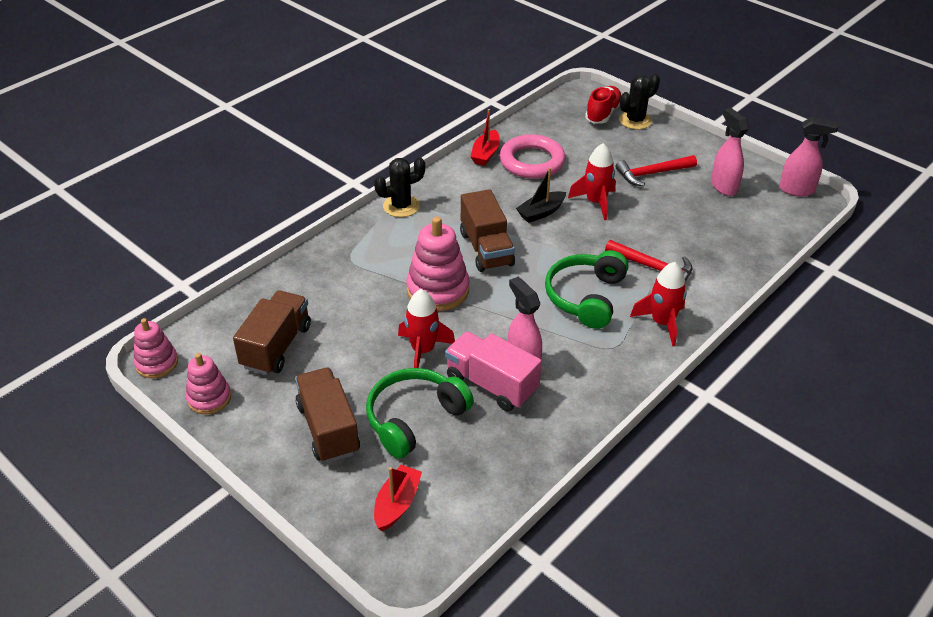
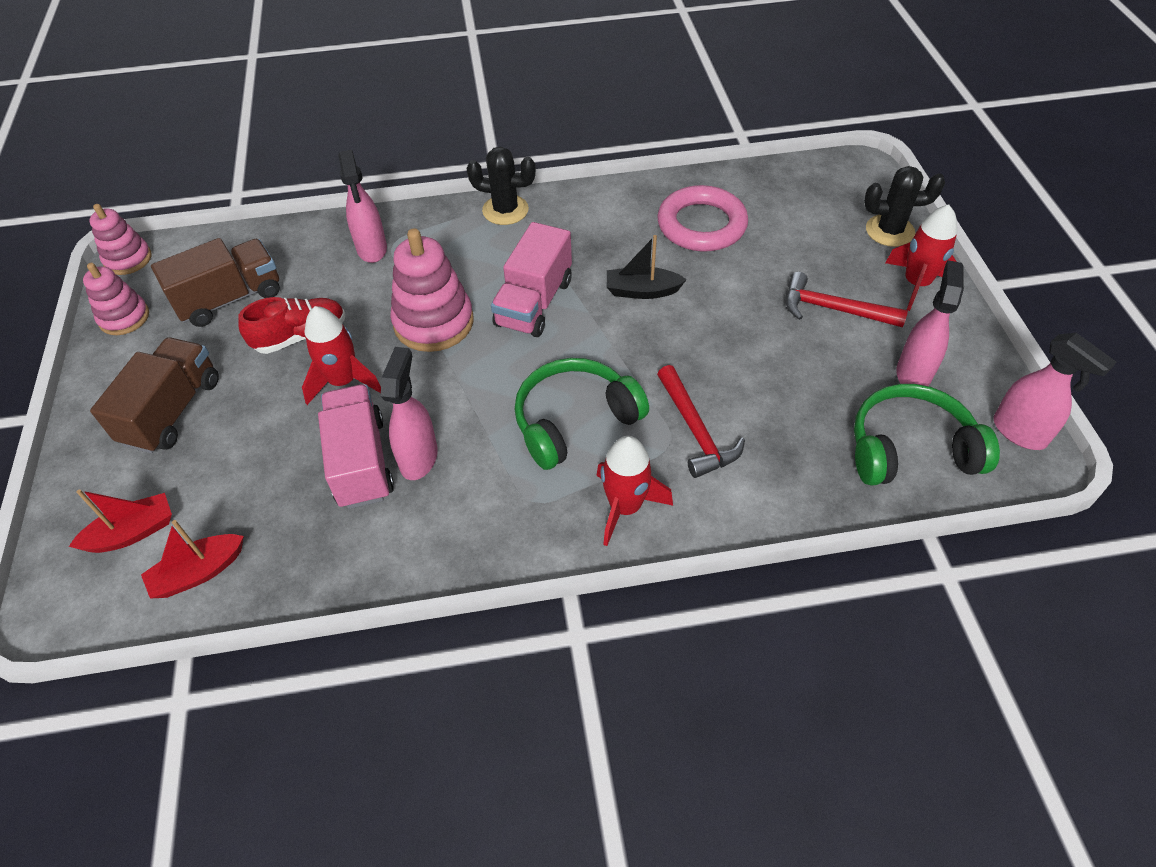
camera: 40 degrees right, 10 degrees up
(340, 269) = (372, 249): none -> pink spray bottle
(414, 418) = (251, 451): green headphones -> green headphones (910, 449)
(485, 154) = (659, 192): red boat -> red boat (198, 572)
(486, 249) = (534, 303): brown truck -> pink truck
(595, 202) = (720, 311): red rocket -> red rocket (916, 284)
(603, 114) = (856, 204): red shoe -> red shoe (301, 336)

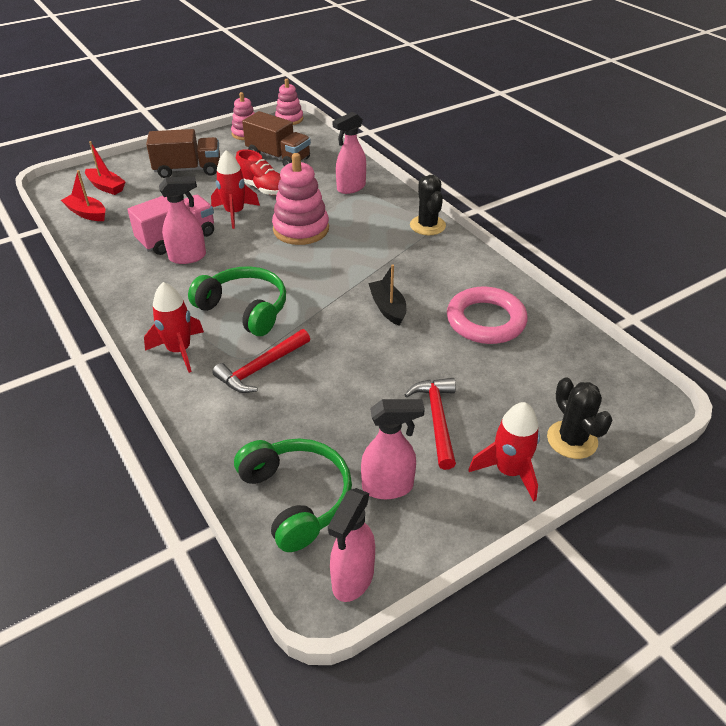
camera: 65 degrees right, 10 degrees down
(534, 303) = (343, 263): pink truck -> none

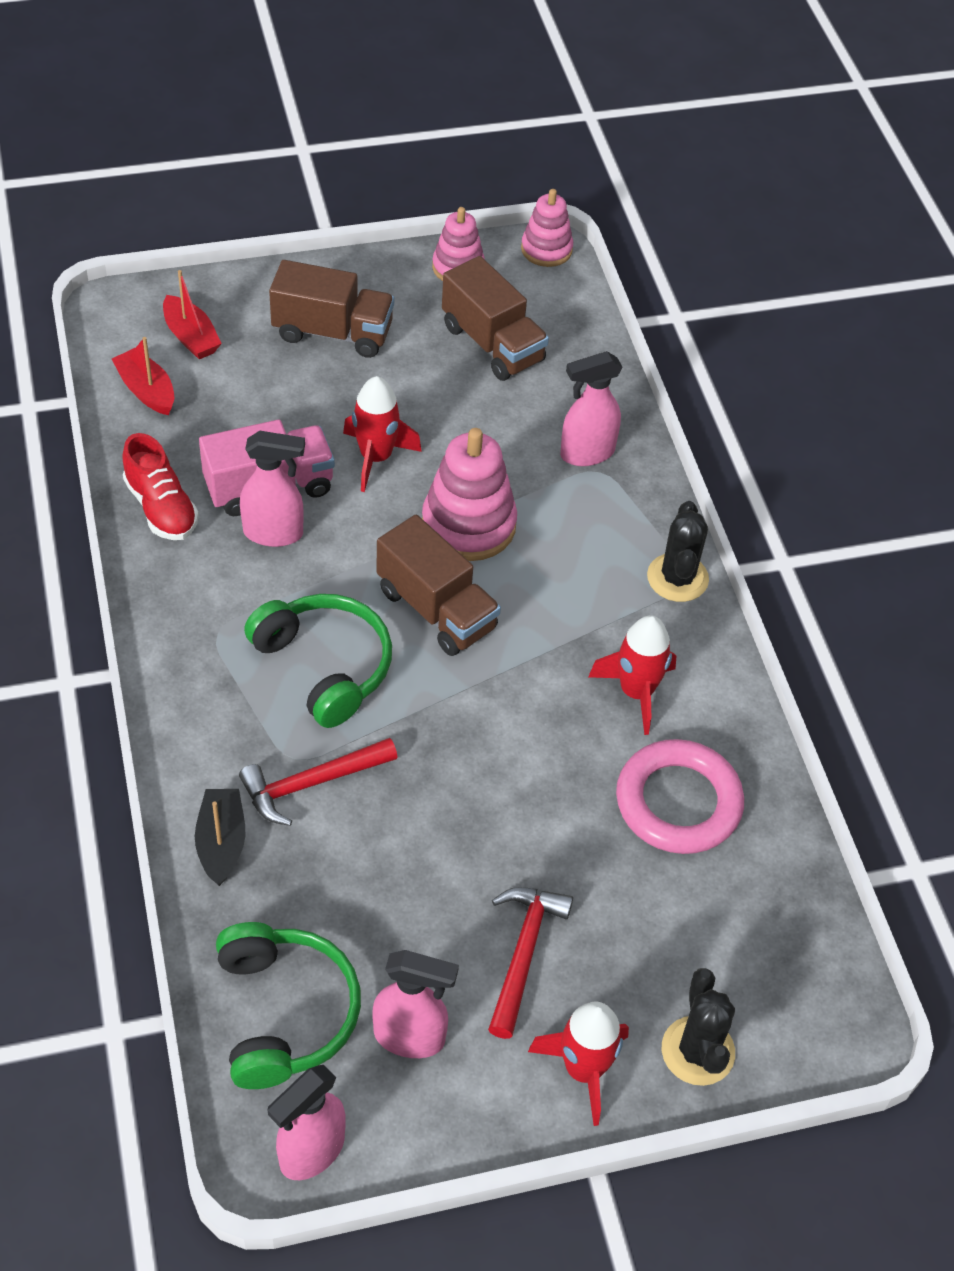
camera: 15 degrees right, 10 degrees up
(179, 350) = (207, 715): red rocket -> red rocket (636, 692)
(262, 188) = (440, 412): red shoe -> red shoe (161, 508)
(300, 268) = (436, 609): none -> brown truck
(388, 308) = (539, 731): black boat -> black boat (221, 842)

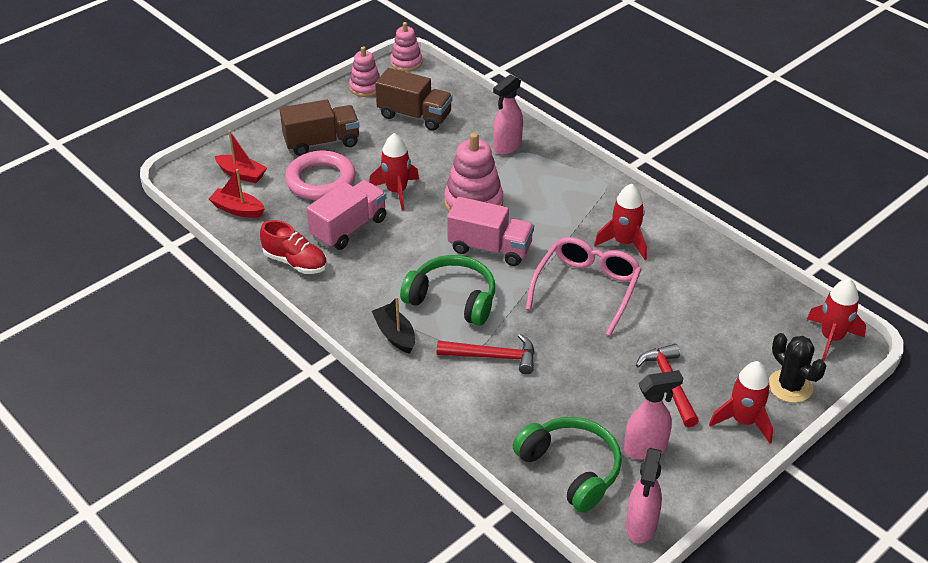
camera: 25 degrees left, 10 degrees down
(221, 842) = (468, 406): black boat -> black boat (395, 335)
(274, 533) = (370, 249): pink spray bottle -> none
(311, 784) = (493, 356): red hammer -> red hammer turned 120 degrees counterclockwise
(436, 609) = (490, 248): brown truck -> pink truck
(524, 740) = (586, 288): none -> pink glasses
(677, 578) = (601, 184): black cactus -> none
(678, 802) = (687, 282): pink ring -> pink ring (321, 180)
(826, 1005) = (831, 338): none -> red rocket

